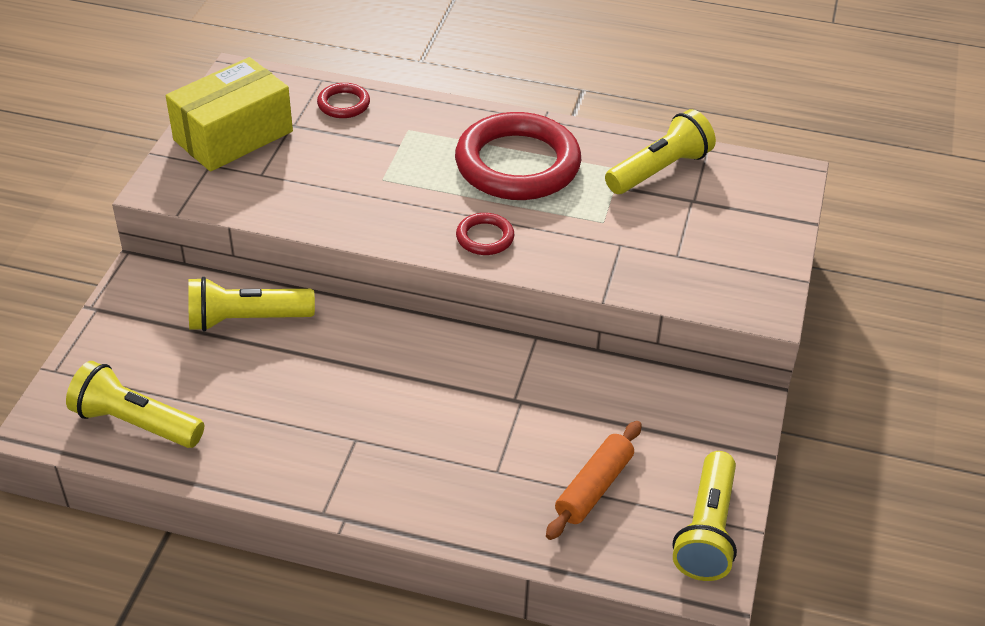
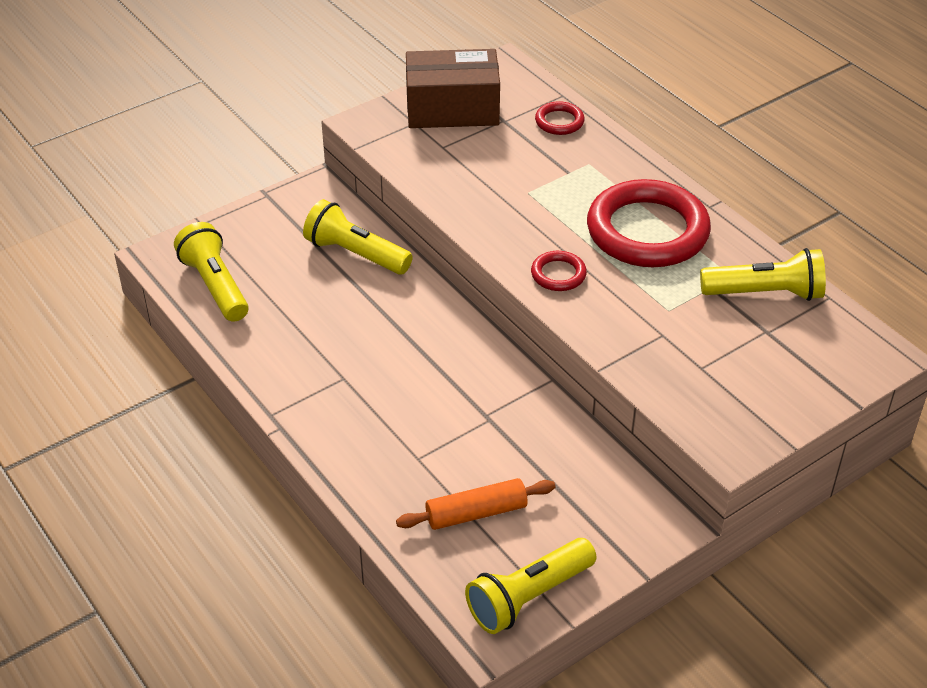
camera: 40 degrees right, 0 degrees up
(233, 136) = (452, 109): yellow box -> brown box

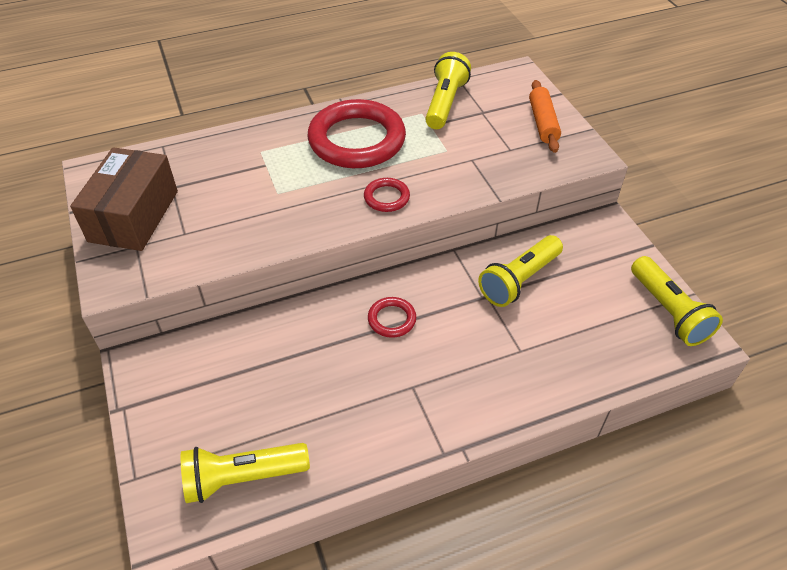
camera: 75 degrees left, 5 degrees up
(355, 254) = (251, 348): yellow flashlight -> yellow flashlight (519, 280)
(476, 513) = (585, 325): orange rolling pin -> orange rolling pin (543, 123)
(559, 121) = (196, 155): red ring -> red ring (392, 319)

